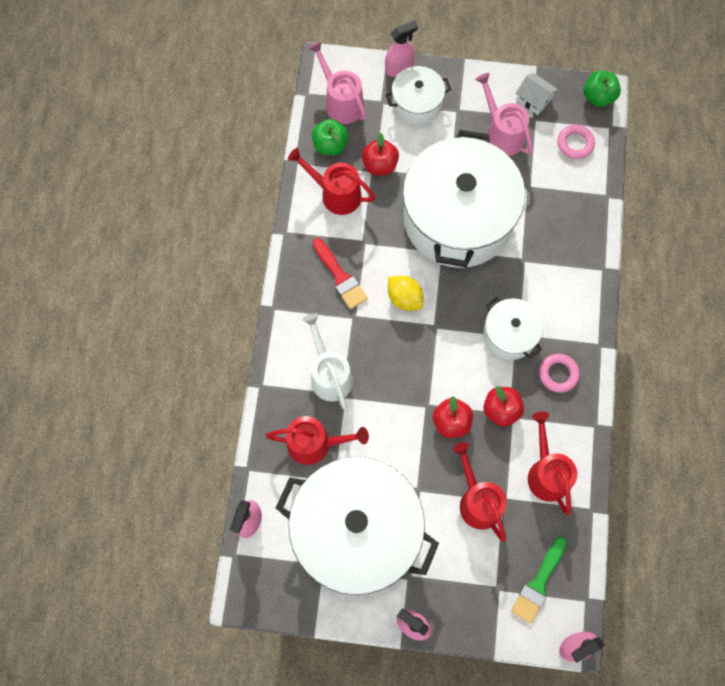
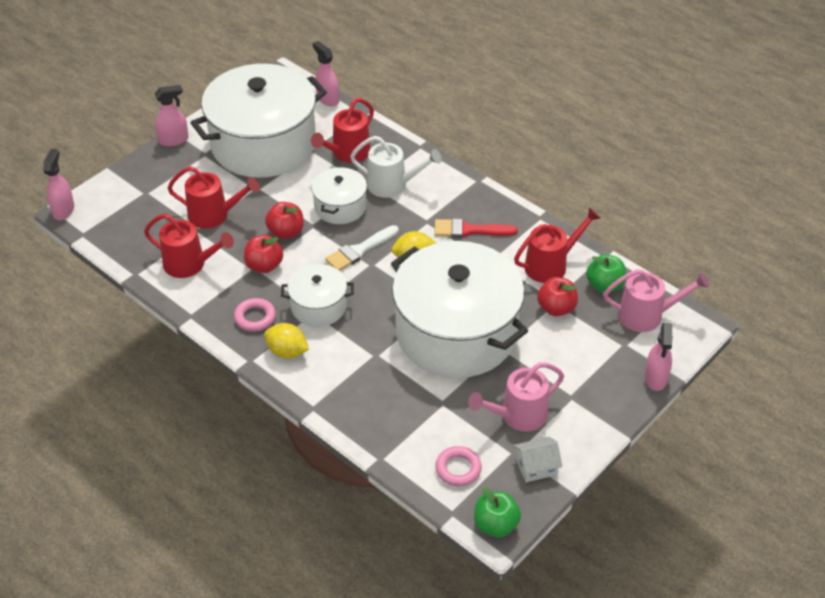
camera: 125 degrees right, 25 degrees down
(417, 104) = (602, 369): white pot -> white pot (340, 207)
(427, 347) = (359, 250): none -> white brush
(501, 133) = (517, 416): pink watering can -> pink watering can turned 150 degrees clockwise
(538, 583) = (123, 215): green brush -> none
(570, 324) = (287, 352): none -> yellow lemon

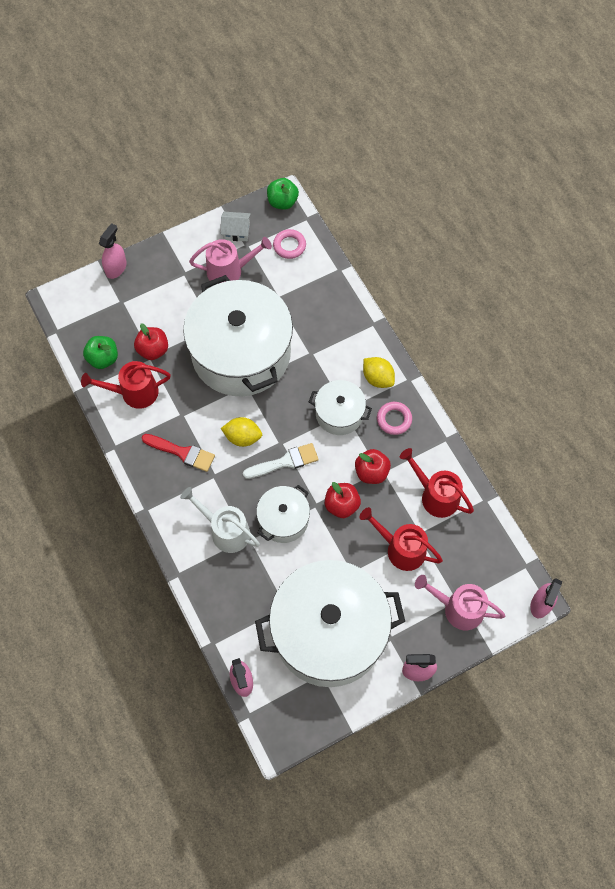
camera: 160 degrees left, 20 degrees up
(347, 153) = (251, 589): red watering can -> none
(647, 315) = (88, 321): pink watering can -> pink watering can (457, 608)

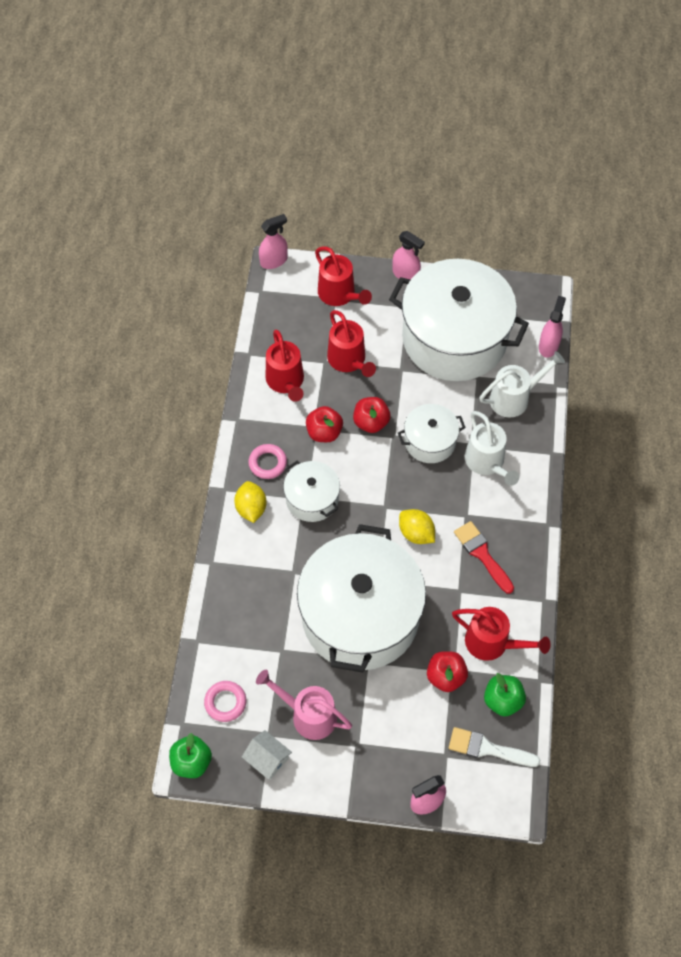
camera: 145 degrees left, 5 degrees down
(240, 606) = (514, 398): none -> white watering can
(285, 462) = (393, 487): white brush -> white brush (487, 748)
(457, 608) = (340, 295): pink watering can -> red watering can

